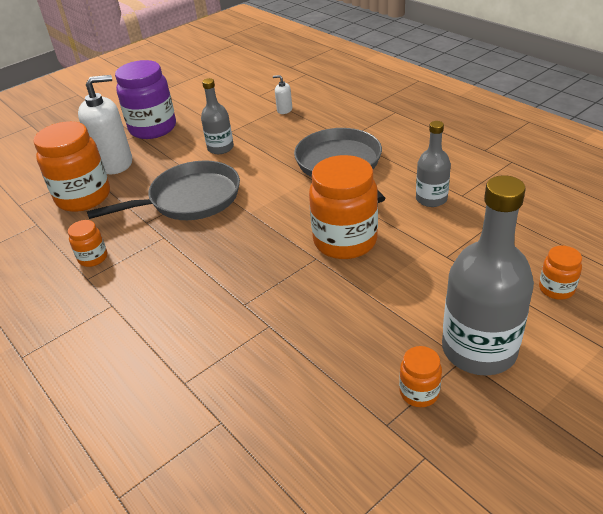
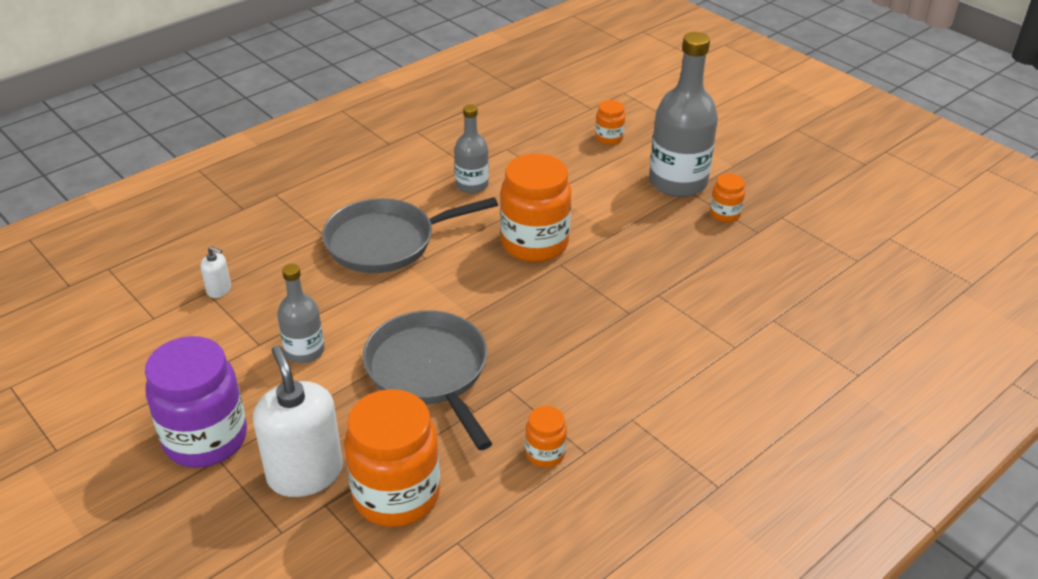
camera: 95 degrees left, 0 degrees up
(284, 110) = (219, 290): white soap dispenser -> white soap dispenser turned 90 degrees counterclockwise

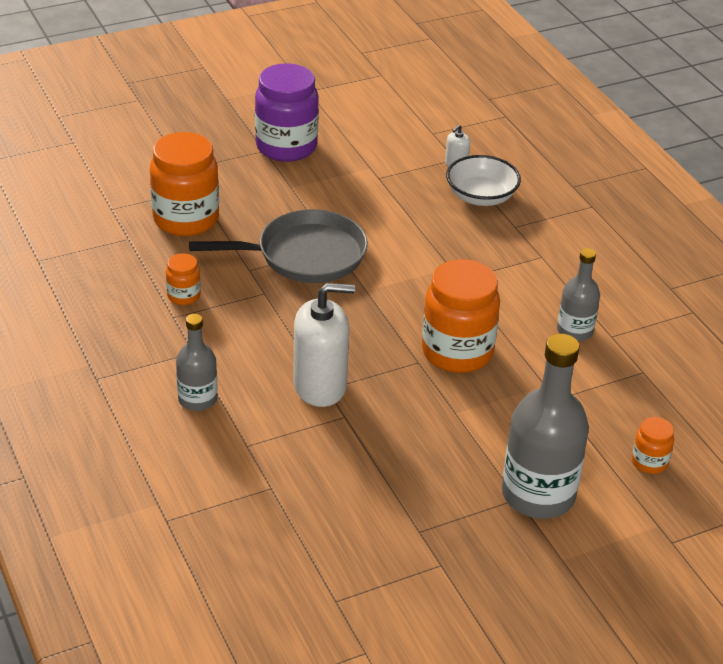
camera: 105 degrees right, 0 degrees up
(278, 264) = (481, 197): none -> white bowl
(304, 351) = (360, 198): grey bottle -> grey bottle (197, 399)
(305, 473) = (230, 184): white soap dispenser -> white soap dispenser (320, 386)
(386, 242) = (492, 260): grey pan -> none
(725, 214) = (461, 514): orange jar -> none

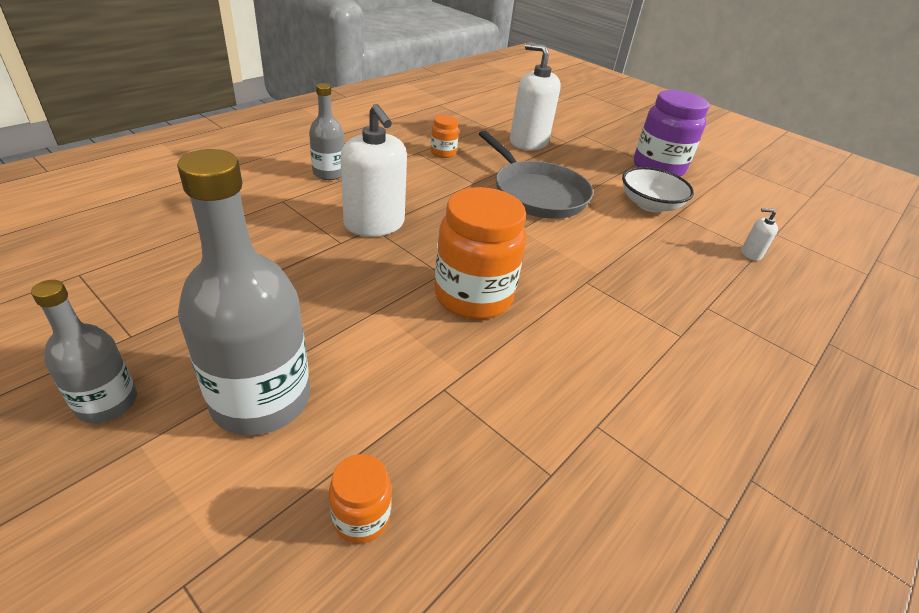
camera: 65 degrees right, 0 degrees up
(186, 219) = (528, 142): orange jar -> white soap dispenser
(481, 197) = (724, 276): white bowl -> white bowl (650, 204)
(575, 331) = (578, 386): grey bottle -> grey bottle (107, 403)

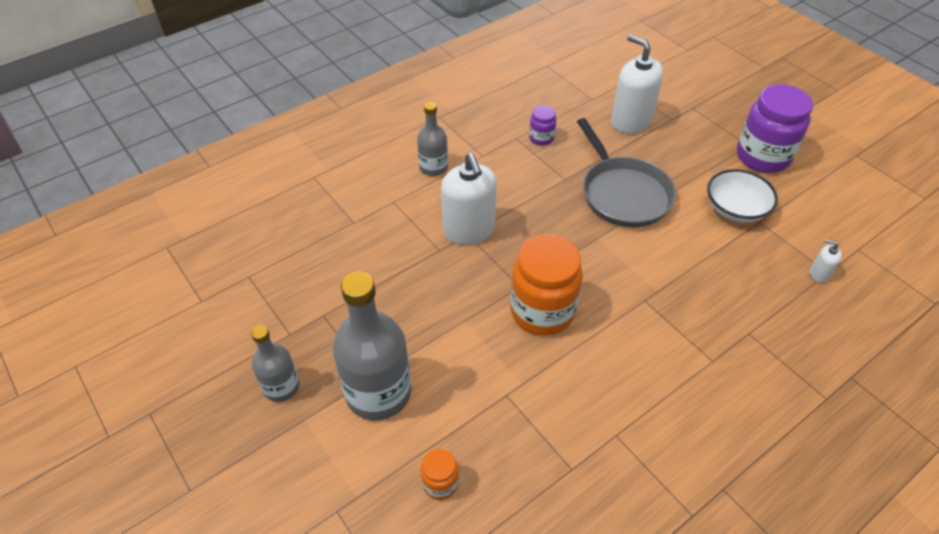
camera: 15 degrees right, 10 degrees up
(443, 153) = (541, 138): orange jar -> purple jar

